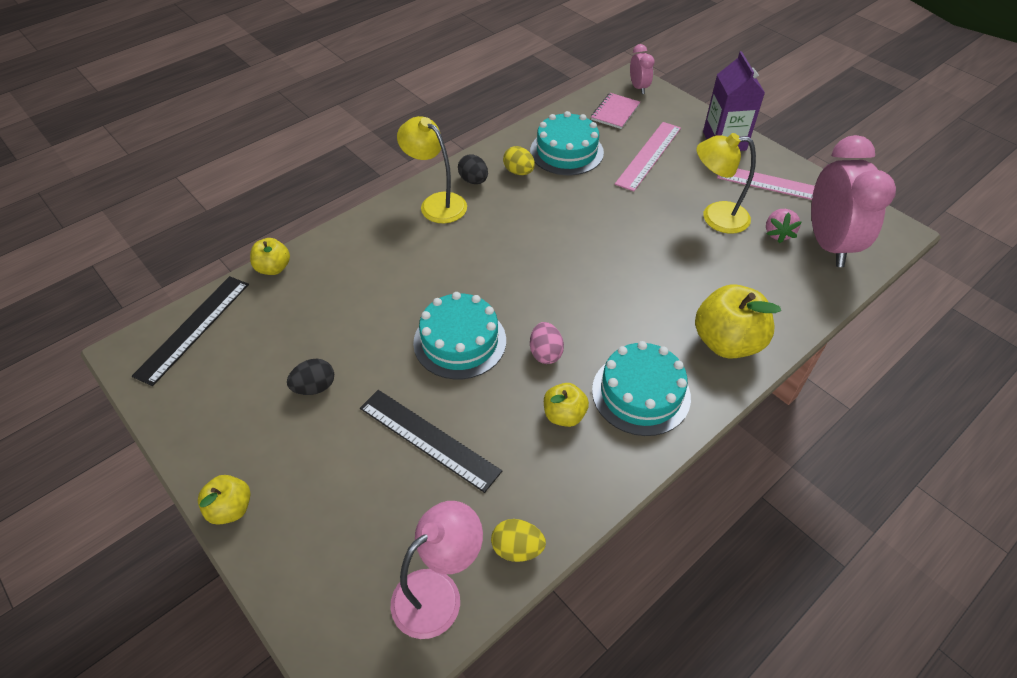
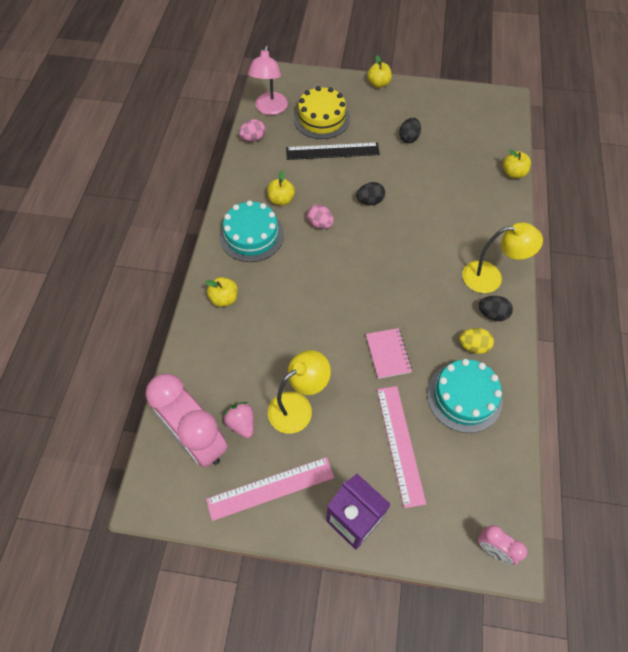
camera: 140 degrees right, 10 degrees up
(193, 328) = (499, 124): black ruler -> none
(382, 508) = (321, 118): none -> yellow cake
(460, 341) = (370, 201): turquoise cake -> black egg
(517, 548) = (253, 138): yellow egg -> pink egg
(615, 112) = (477, 485): pink notebook -> pink notebook (388, 354)
(727, 342) = (224, 299): yellow apple -> yellow apple, size x0.56

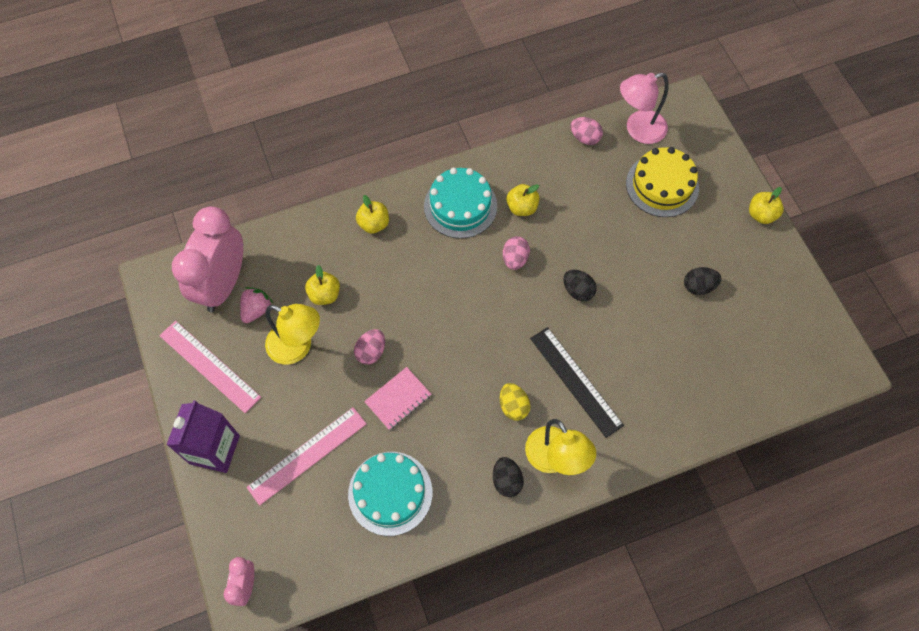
camera: 60 degrees right, 5 degrees up
(332, 151) = (622, 220): black ruler -> black ruler (576, 381)
(336, 354) = (371, 352): none -> pink egg
(473, 346) = (454, 477): yellow egg -> yellow egg (513, 406)
(513, 173) = (726, 423): yellow apple -> yellow apple (324, 294)

